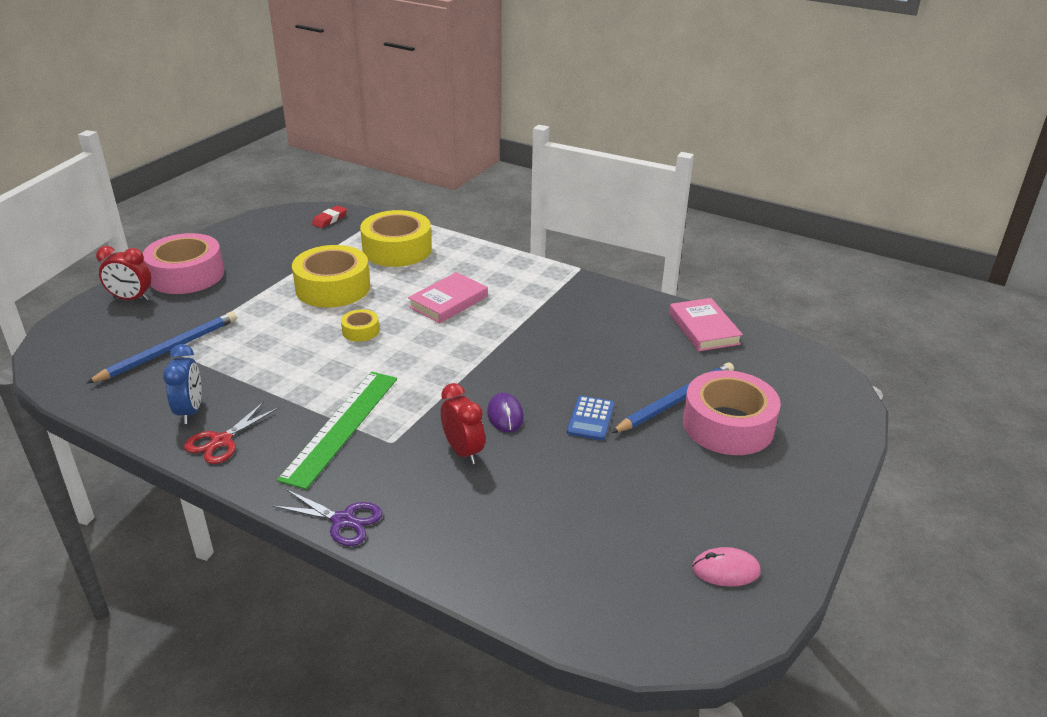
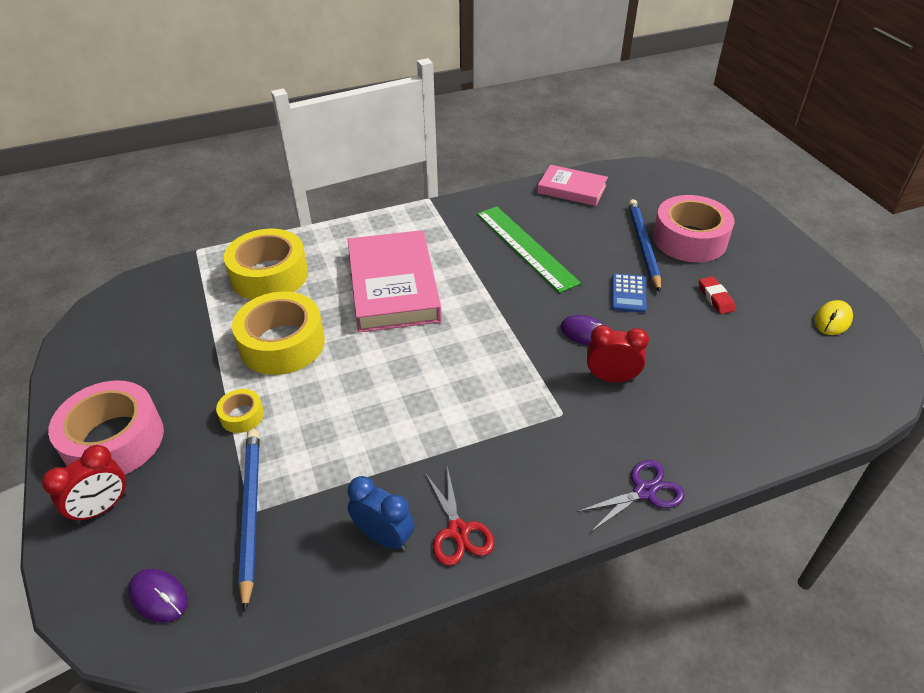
camera: 50 degrees left, 10 degrees up
(80, 351) = (158, 597): none -> purple mouse
(329, 219) = (153, 291): red eraser -> red eraser (715, 298)
(341, 426) = (512, 435): green ruler -> green ruler (526, 247)
(360, 331) = (377, 358): yellow tape -> yellow tape (242, 416)
(448, 302) = (393, 286): pink book -> pink book, size x1.72
(590, 419) = (628, 293): blue calculator -> blue calculator turned 45 degrees clockwise
(725, 570) = (832, 320): pink mouse -> yellow mouse

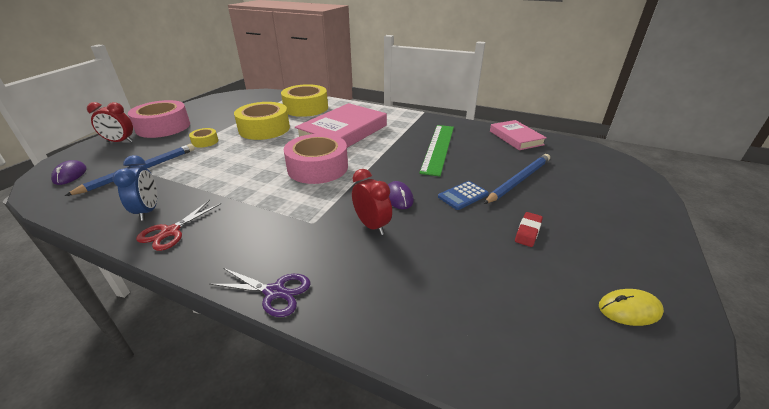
camera: 45 degrees right, 10 degrees down
(689, 239) = (564, 193): pink tape -> pink tape (318, 168)

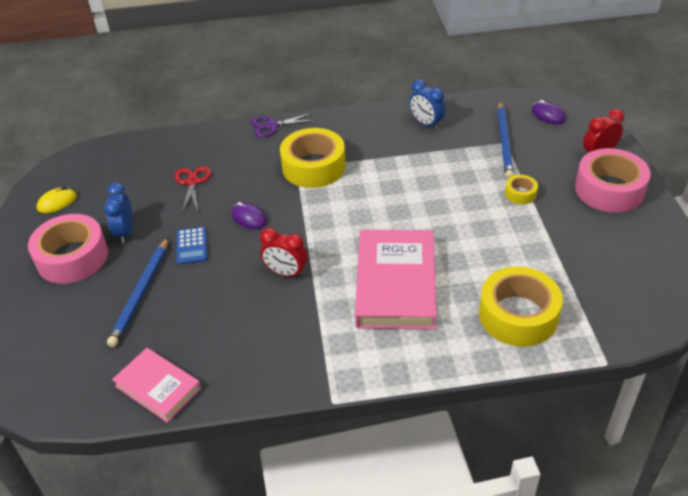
camera: 150 degrees right, 10 degrees up
(170, 232) = (384, 122): red scissors -> red scissors (192, 182)
(264, 129) = (497, 243): yellow tape -> yellow tape (313, 167)
(318, 168) = (356, 216): pink tape -> pink tape (72, 257)
(372, 225) = (250, 184): red clock -> red clock (286, 273)
(438, 148) = (253, 309): green ruler -> none
(463, 195) = (192, 246): blue calculator -> blue calculator turned 150 degrees clockwise
(528, 232) = (125, 232): red eraser -> blue clock

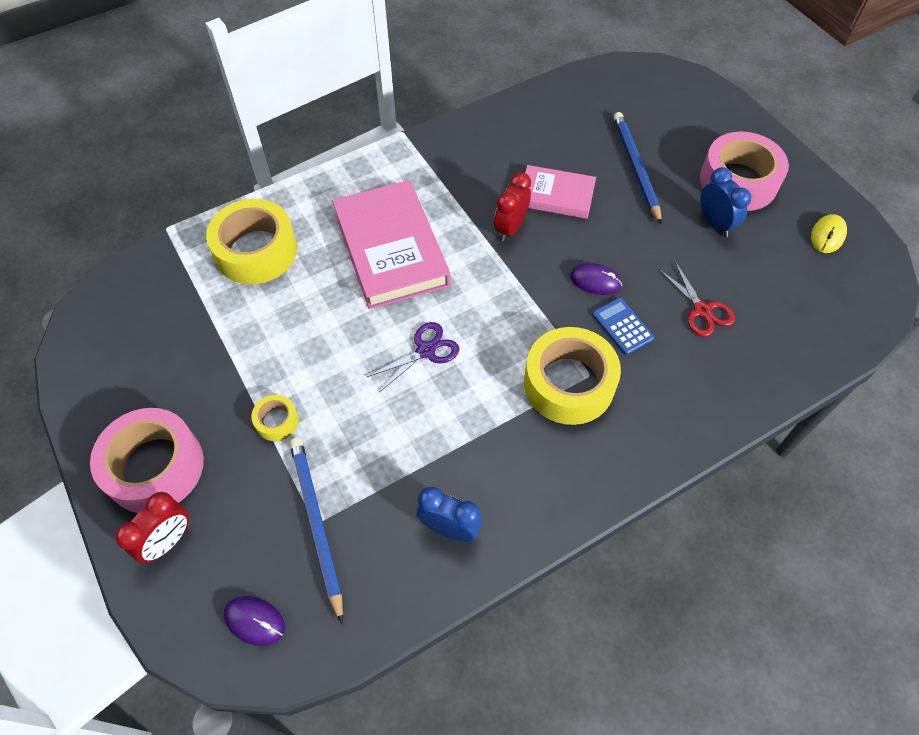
camera: 155 degrees right, 15 degrees up
(158, 387) = (551, 103): pink book -> pink book (556, 196)
(192, 246) = (630, 228): blue calculator -> blue calculator (622, 326)
(272, 126) = (678, 446): purple scissors -> purple scissors (425, 350)
(286, 273) = (510, 228): red clock -> red clock turned 60 degrees counterclockwise

